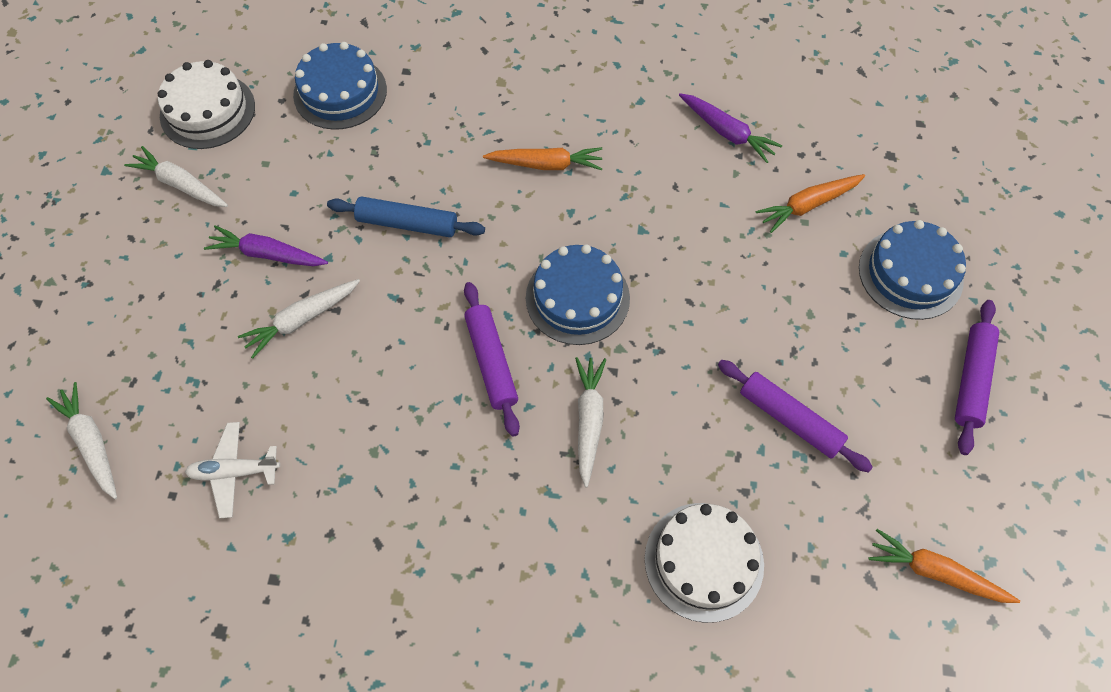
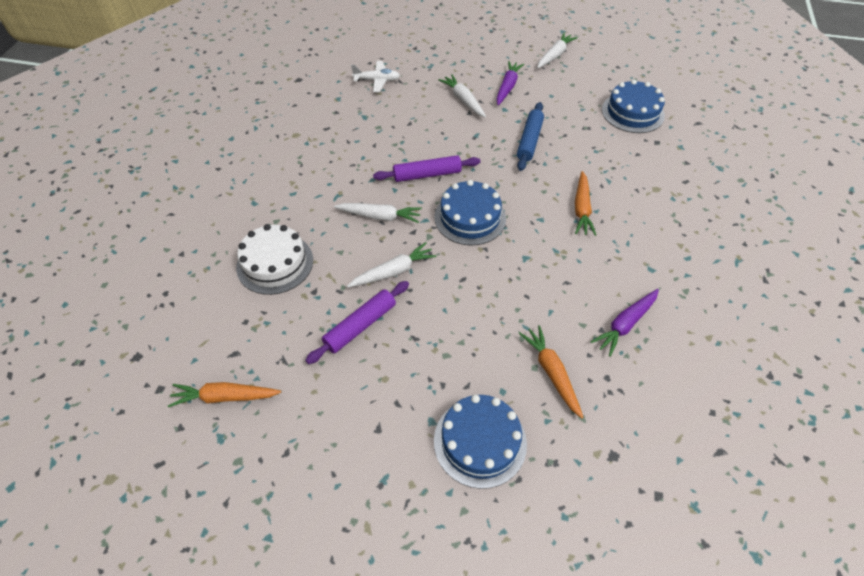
camera: 95 degrees right, 10 degrees down
(92, 443) = (401, 38): white carrot -> white carrot (393, 271)
(207, 111) = (609, 62): white cake -> none
(234, 472) = (377, 80): white plane -> white plane turned 90 degrees clockwise
(935, 572) = (225, 397): orange carrot -> orange carrot turned 120 degrees counterclockwise
(971, 380) = (371, 467): purple rolling pin -> none

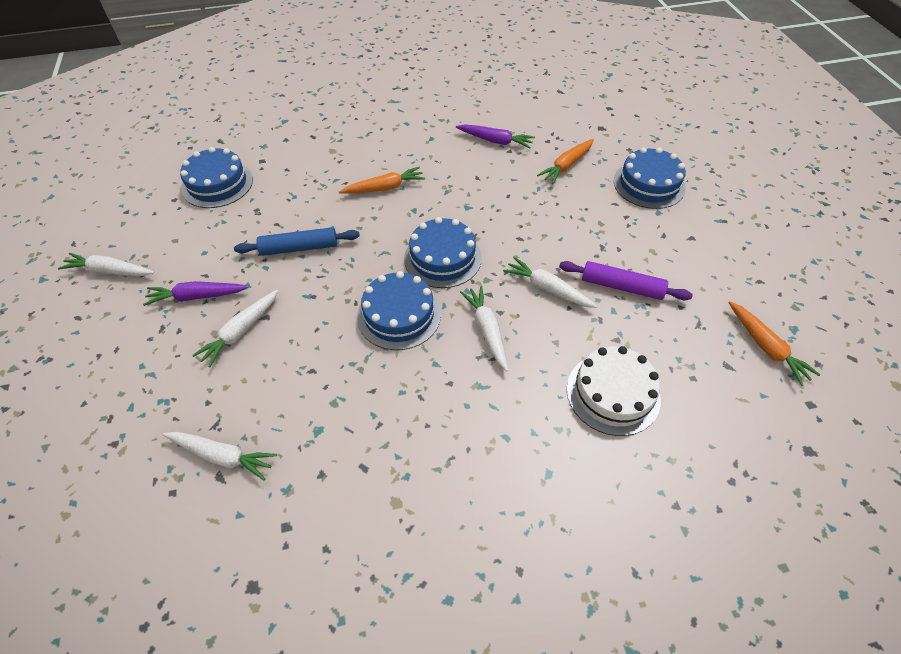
camera: 115 degrees left, 0 degrees up
(377, 80) = (222, 456): white plane -> white carrot
(427, 174) = (399, 315): purple rolling pin -> blue cake

